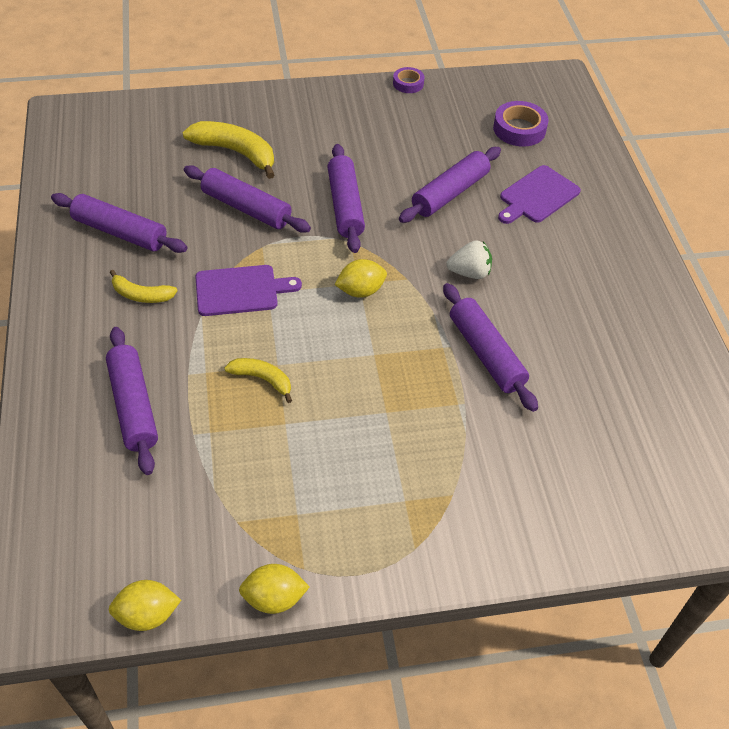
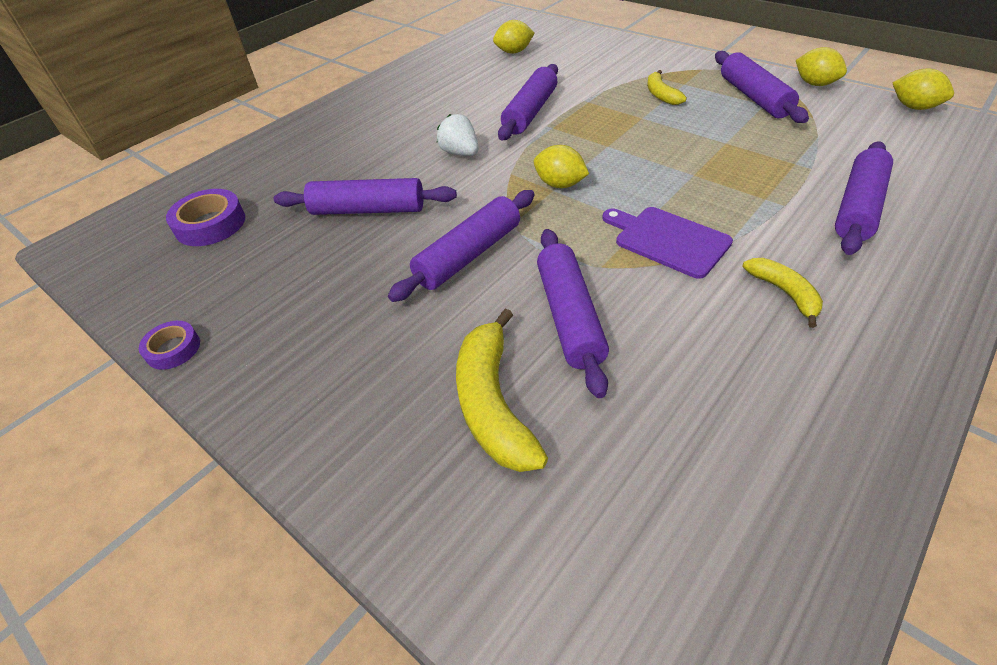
camera: 125 degrees left, 5 degrees down
(120, 232) = (761, 387): purple rolling pin -> purple rolling pin (754, 97)
(262, 379) = (717, 172): yellow banana -> yellow banana (661, 95)
(537, 196) = (317, 169): purple cutting board -> none
(639, 440) = (514, 52): none -> yellow lemon

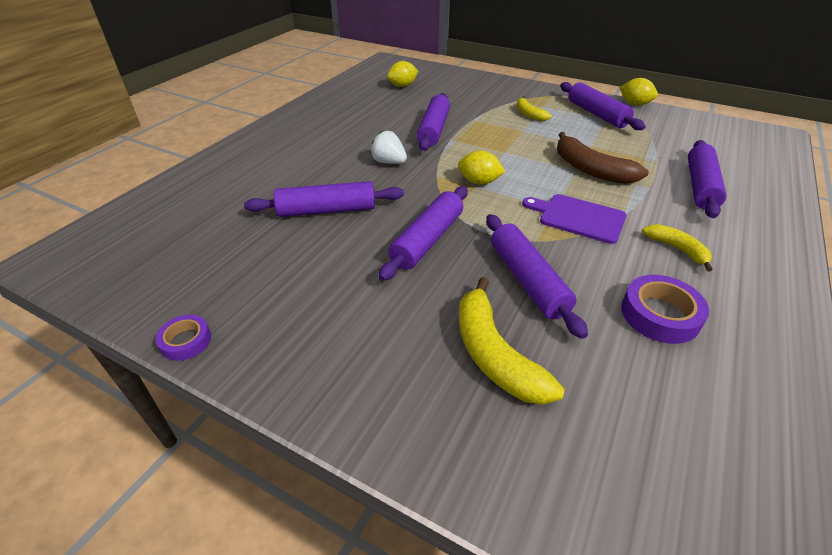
camera: 15 degrees left, 5 degrees down
(210, 224) = (184, 231): purple tape -> purple tape (660, 315)
(712, 175) = (590, 169): none -> brown banana
(914, 107) = (707, 118): yellow lemon -> none

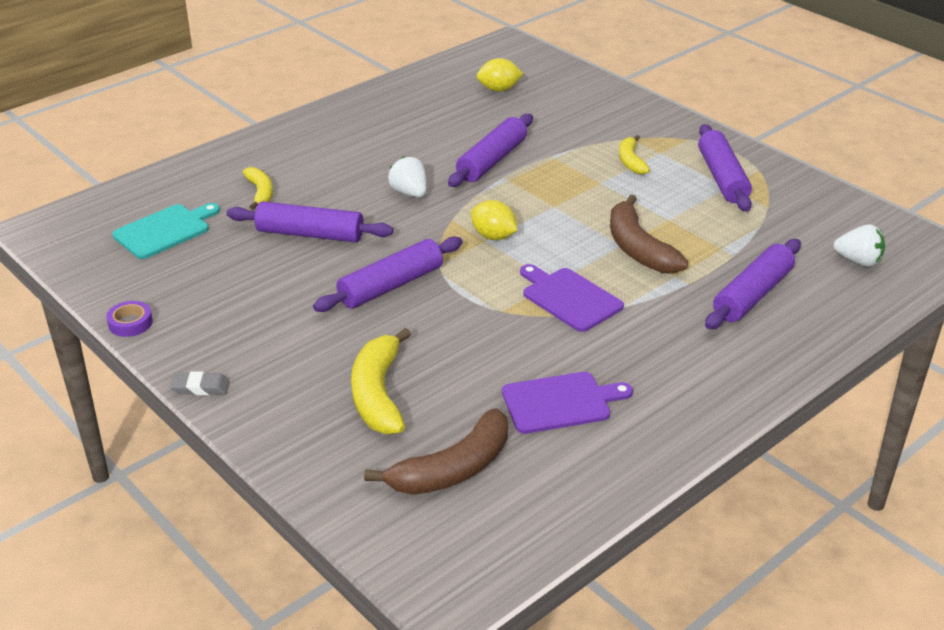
camera: 20 degrees right, 5 degrees down
(186, 234) = (165, 230): none -> turquoise cutting board
(301, 401) = (200, 387): none -> grey eraser
(527, 280) = (459, 344): purple rolling pin -> none
(634, 104) = (792, 172): yellow lemon -> none
(634, 424) = (453, 469): none -> brown banana
(660, 315) = (561, 402): purple tape -> purple cutting board
(677, 249) = (645, 352): yellow banana -> yellow banana (260, 193)
(736, 149) = (858, 261): none -> white strawberry

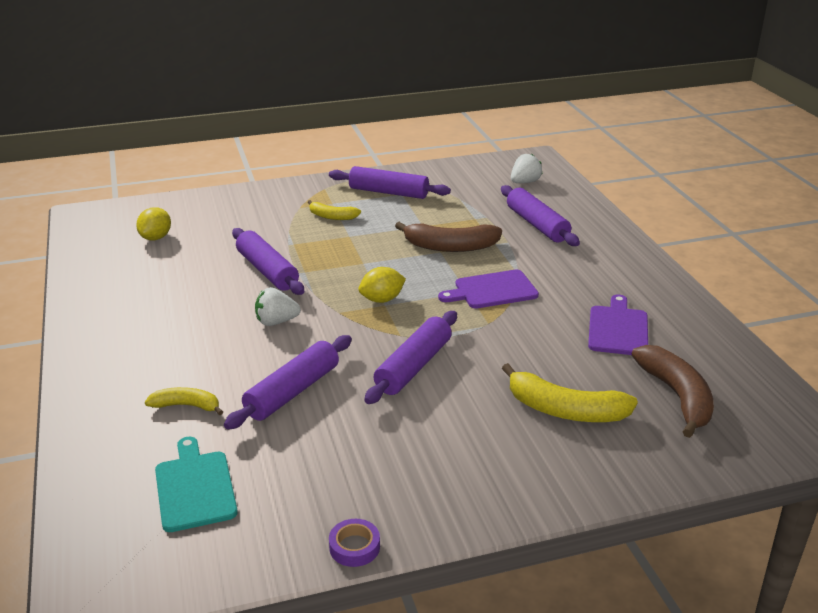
camera: 65 degrees left, 5 degrees down
(200, 387) = (499, 515): grey eraser -> none
(391, 286) = (413, 366): purple rolling pin -> purple rolling pin turned 45 degrees clockwise

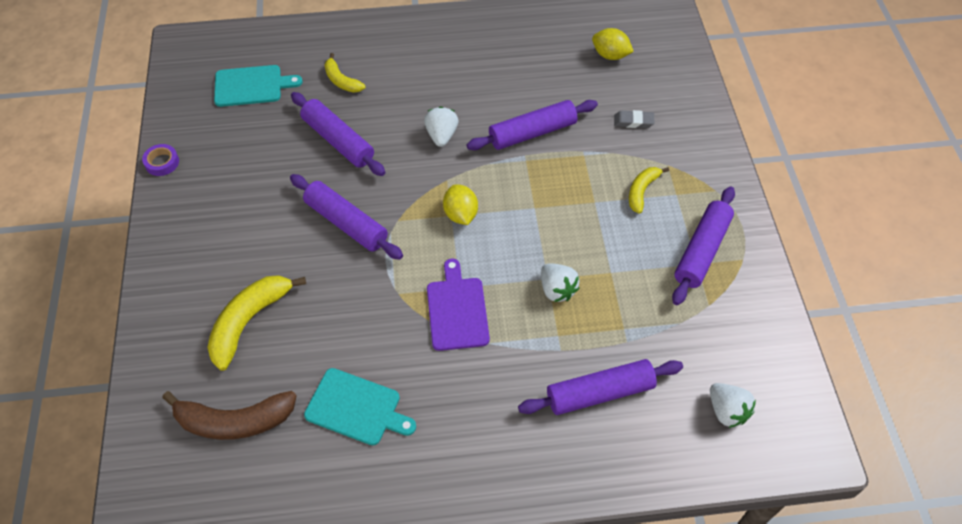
camera: 100 degrees right, 25 degrees up
(187, 406) = (341, 80): yellow banana -> yellow banana turned 120 degrees clockwise
(248, 223) = (633, 121): none -> grey eraser
(450, 247) = (557, 290): brown banana -> white strawberry
(618, 329) = (356, 408): purple cutting board -> turquoise cutting board

